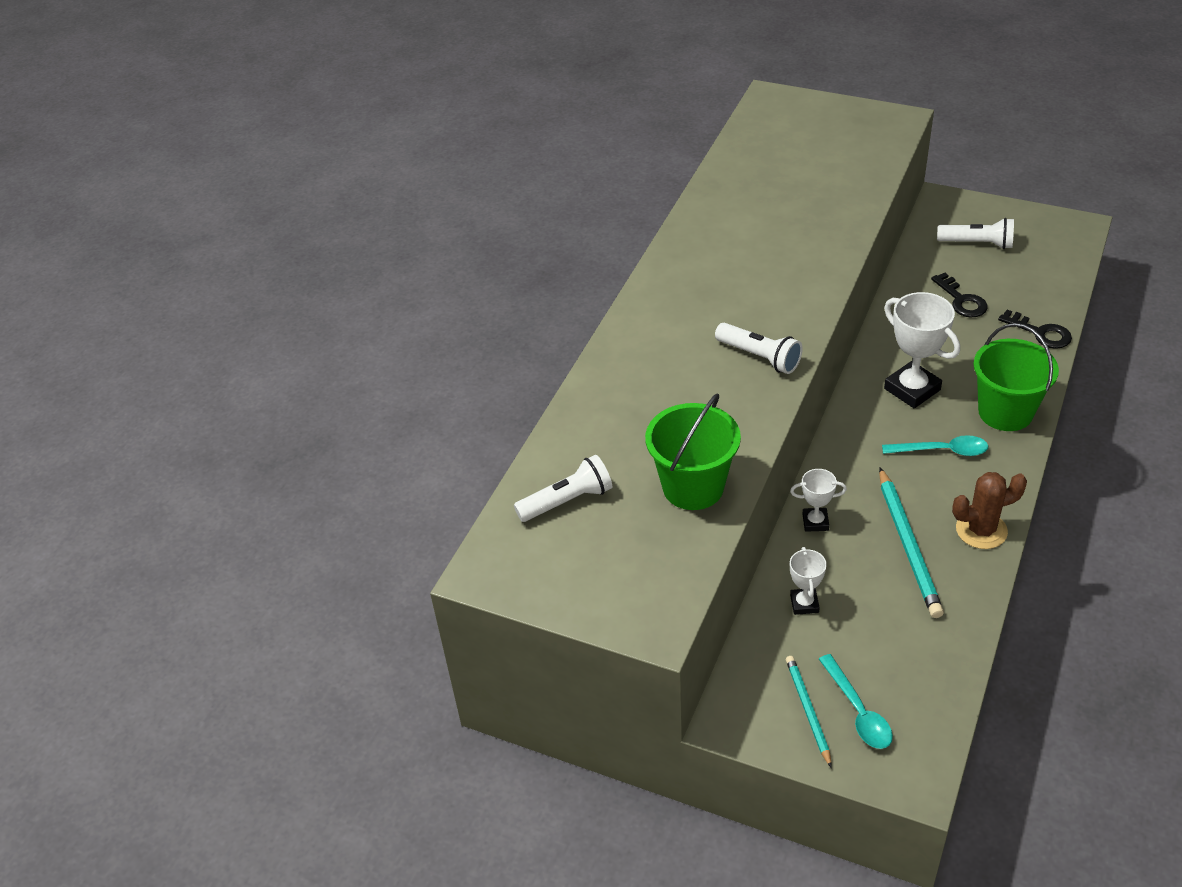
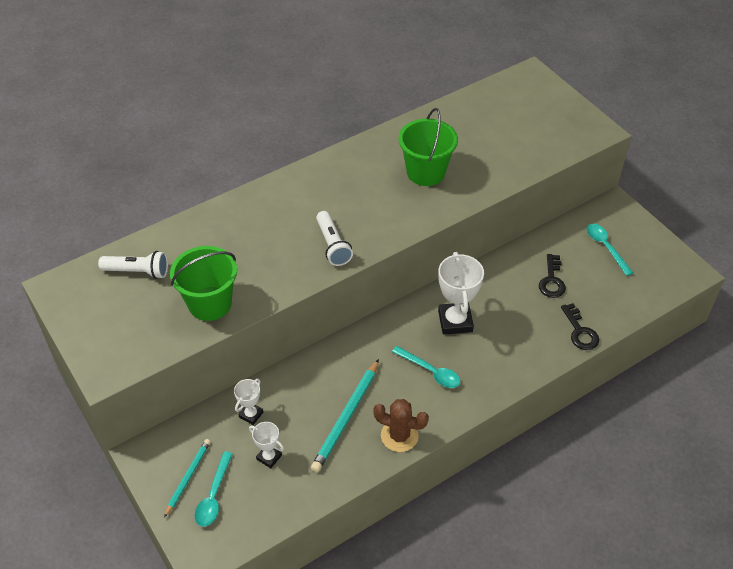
camera: 30 degrees right, 5 degrees up
(815, 522) = (308, 370): white trophy -> white trophy (269, 457)
(977, 243) = (605, 247): white flashlight -> turquoise spoon
(1005, 412) = (497, 370): green bucket -> green bucket (426, 172)

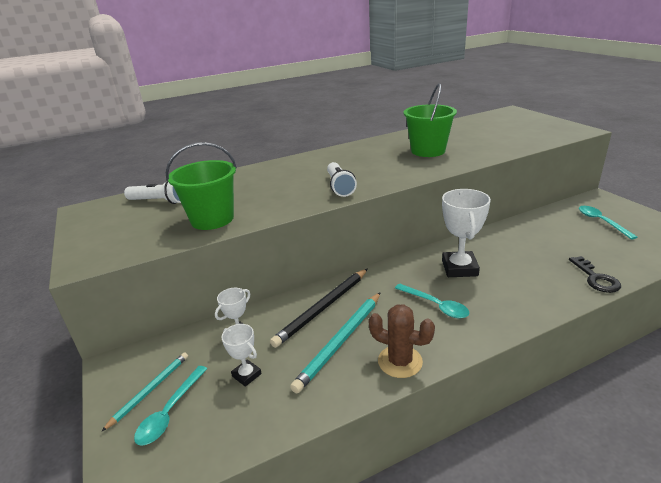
camera: 10 degrees right, 20 degrees down
(324, 379) = (323, 308): none -> black pencil
(552, 280) = (553, 242): black key -> none

